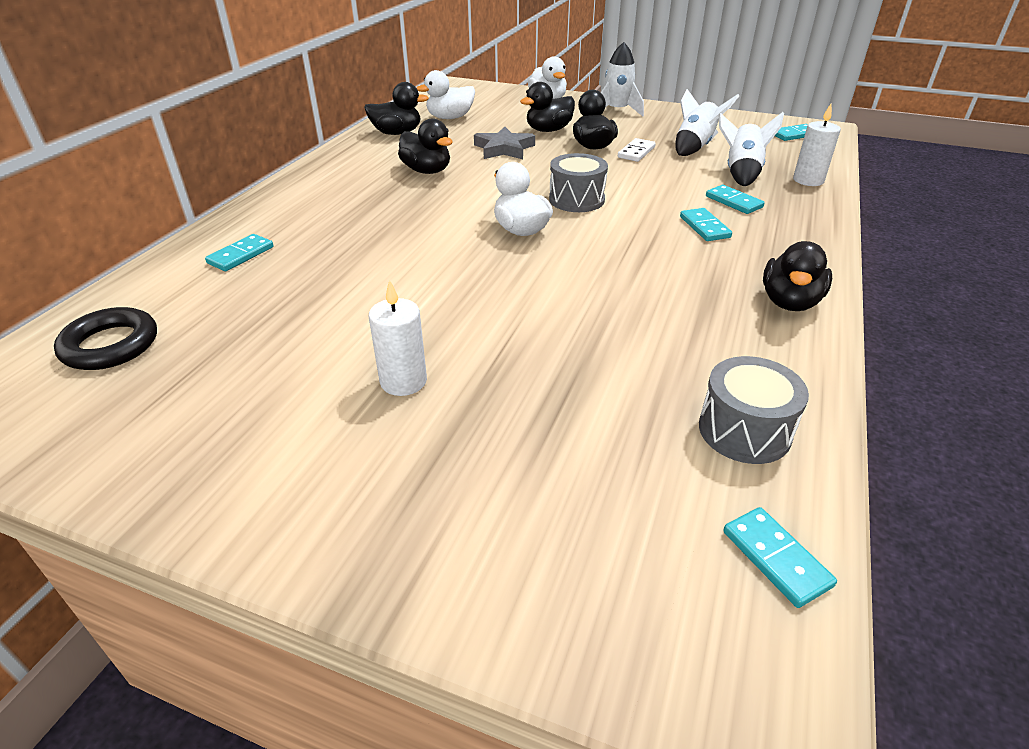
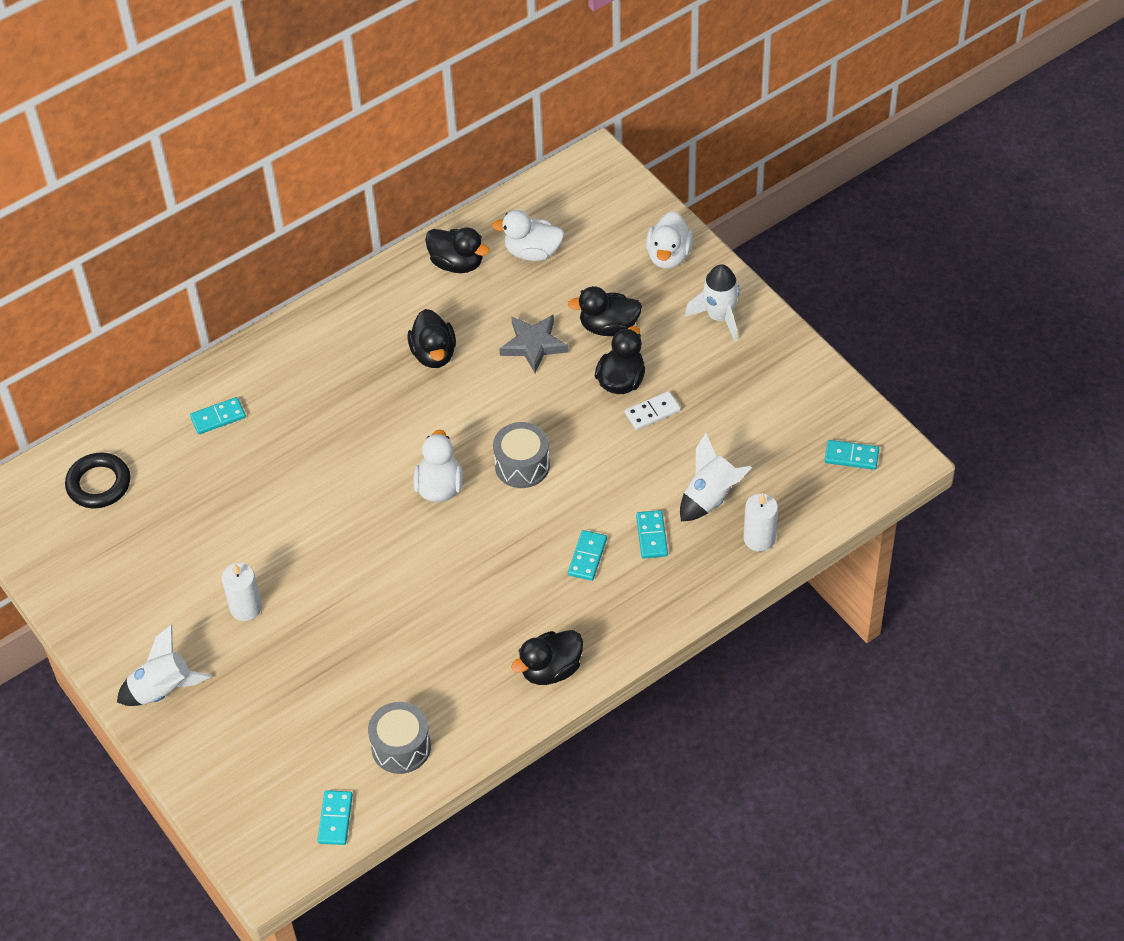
camera: 35 degrees right, 15 degrees up
(695, 147) = (720, 430): white rocket -> white rocket (163, 689)

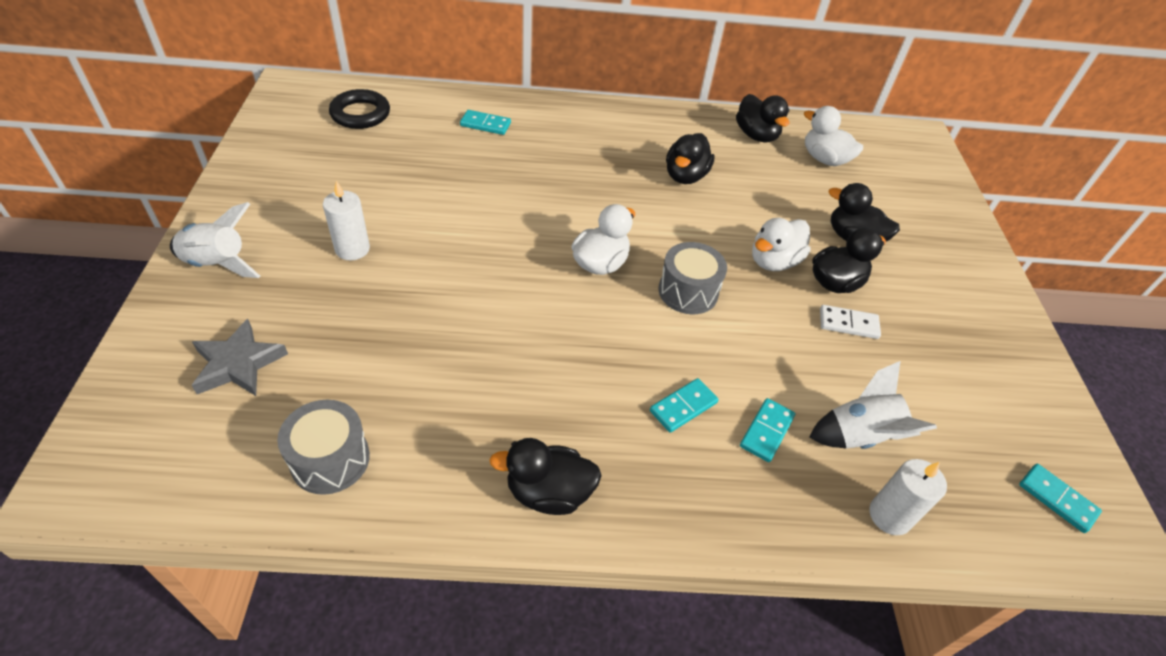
camera: 30 degrees right, 5 degrees down
(335, 819) = (191, 484): turquoise domino -> none
(533, 345) = (774, 215): grey star -> grey star (238, 364)
(668, 256) = (946, 221): white duck -> white duck (773, 261)
(719, 317) = (969, 288): white rocket -> none

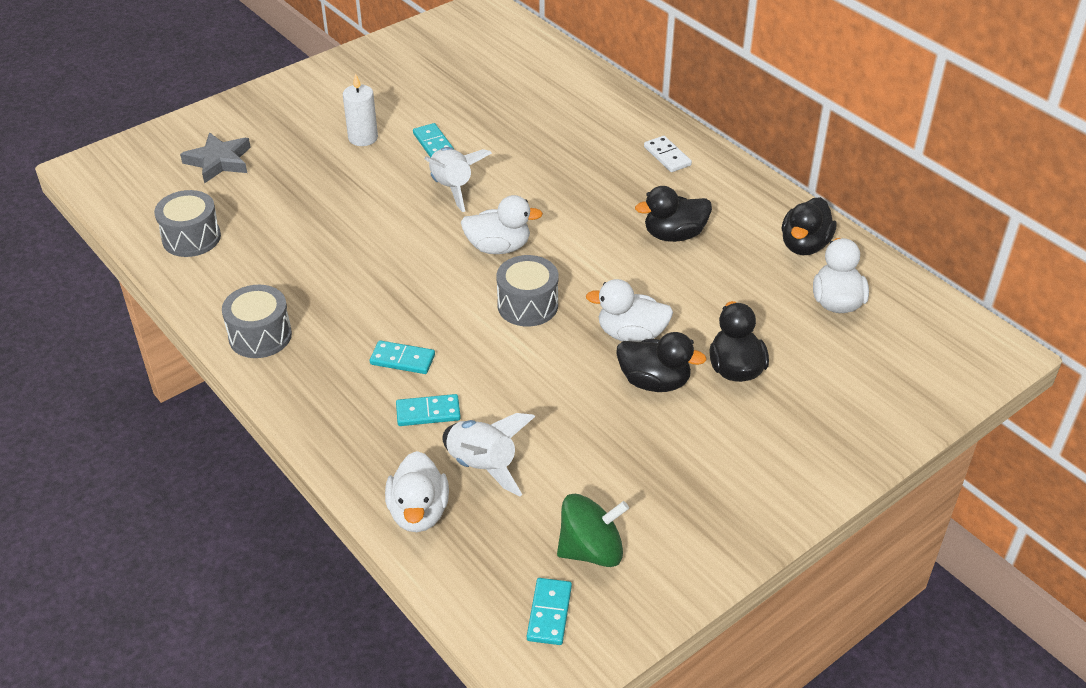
camera: 55 degrees right, 5 degrees down
(218, 263) = (283, 101): white rocket -> white rocket (453, 188)
(360, 114) = (502, 52): black ring -> none
(485, 124) = (579, 107): turquoise domino -> turquoise domino (433, 143)
(549, 492) = (260, 336): black duck -> grey drum
(848, 324) = (609, 410): white domino -> white domino (667, 156)
(890, 516) = (418, 512): white candle -> white duck
(998, 430) = (591, 550): none -> green spinning top

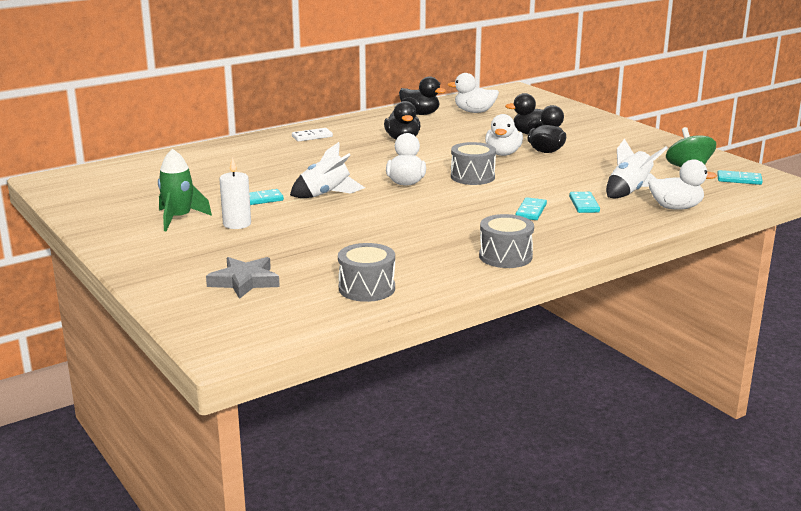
camera: 85 degrees left, 20 degrees down
(378, 100) = (179, 218): none -> green rocket

